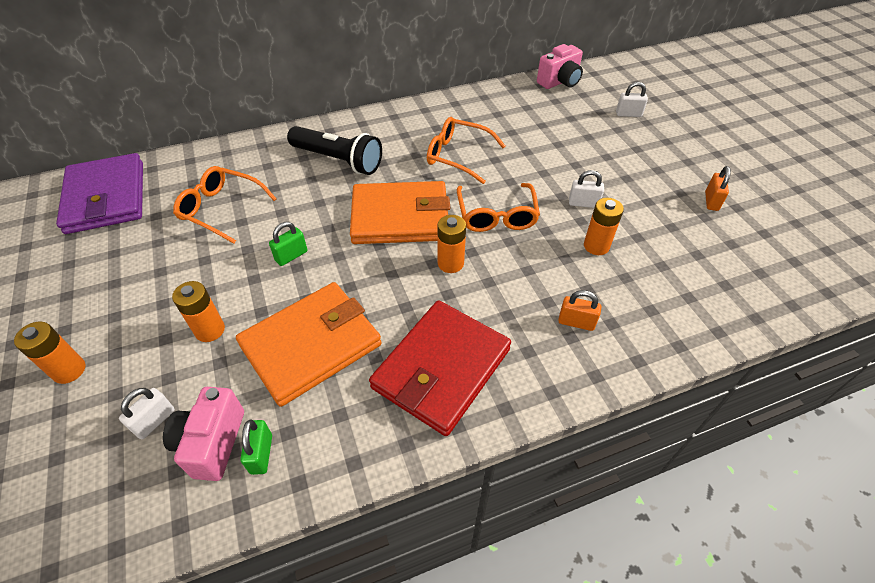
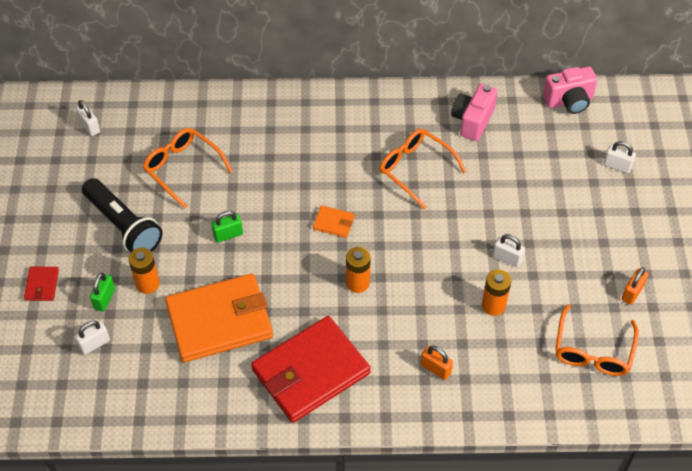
camera: 20 degrees right, 5 degrees up
(69, 370) = (42, 285): orange battery -> red wallet
(106, 197) = (89, 126): purple wallet -> white padlock
(212, 443) = (130, 373): pink camera -> pink camera (472, 121)
(261, 454) = (161, 392): green padlock -> green padlock (104, 299)
(338, 160) = (301, 142): black flashlight -> black flashlight (123, 226)
(400, 217) = (334, 223): orange wallet -> orange wallet, size x0.41
(497, 216) = (420, 248): orange glasses -> orange glasses (592, 351)

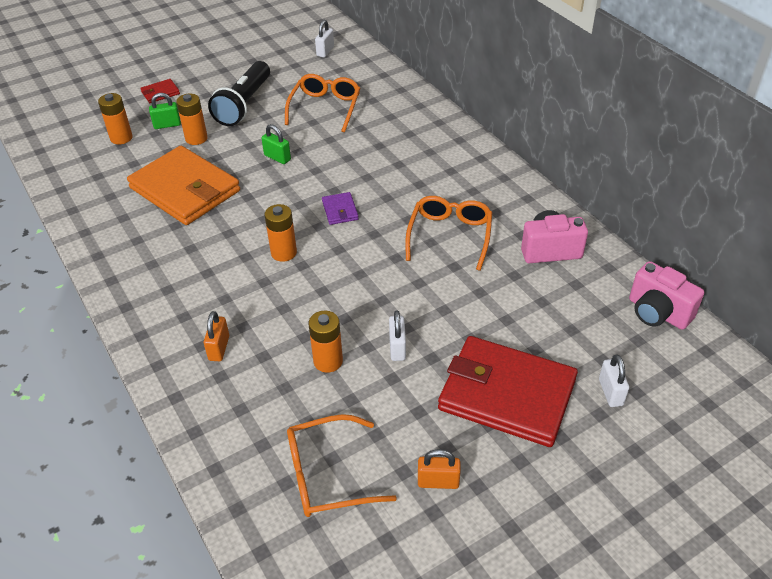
camera: 60 degrees right, 10 degrees down
(94, 344) = (121, 138): white padlock -> orange battery
(310, 372) = (164, 264): red wallet -> red wallet (506, 394)
(334, 223) = (340, 210): orange wallet -> purple wallet

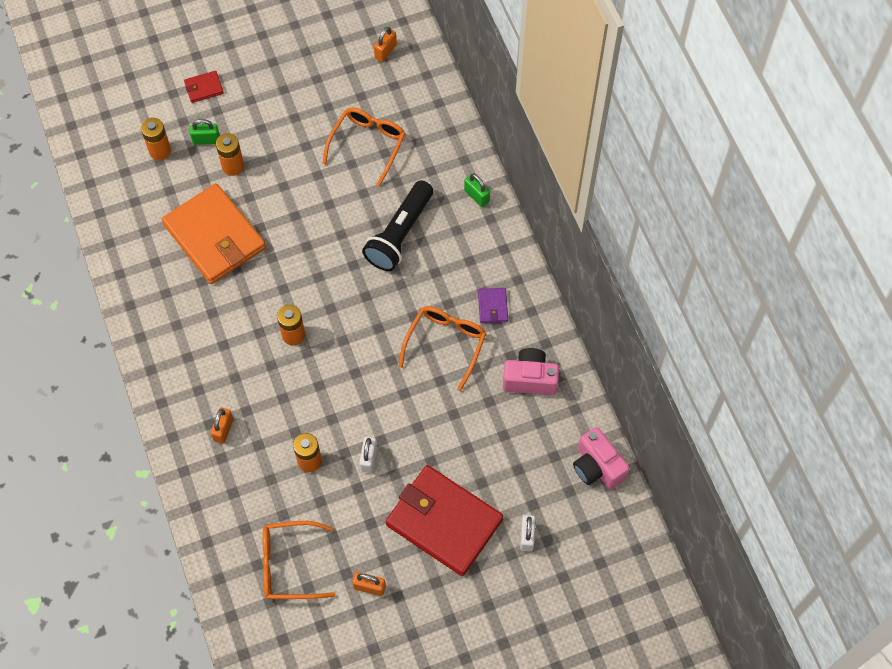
camera: 10 degrees right, 20 degrees up
(244, 104) = (286, 123): black flashlight -> black flashlight (399, 234)
(277, 157) = (307, 209): green padlock -> green padlock (476, 196)
(325, 51) = (385, 51): white padlock -> orange padlock
(340, 210) = (353, 292): purple wallet -> purple wallet (492, 306)

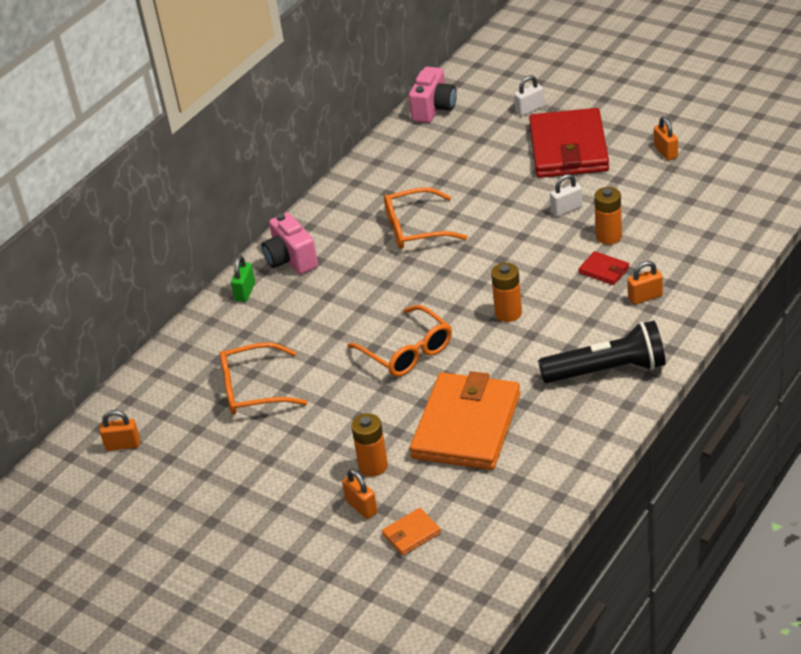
camera: 120 degrees left, 25 degrees down
(160, 151) = (411, 534): orange battery -> orange wallet
(204, 88) = (297, 554): red wallet -> red wallet (604, 270)
(206, 140) = (361, 507): green padlock -> orange padlock
(288, 565) = (705, 197): orange glasses -> orange glasses (408, 352)
(399, 234) = (334, 313): black flashlight -> black flashlight (607, 370)
(492, 306) = (351, 224): purple wallet -> none
(530, 379) = (397, 173): pink camera -> pink camera (291, 260)

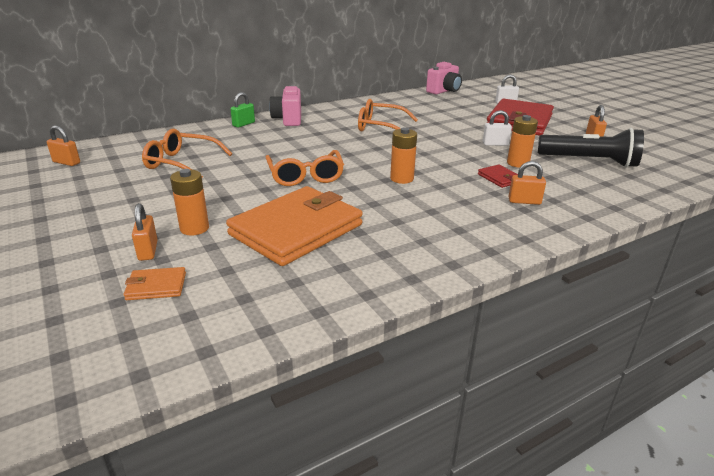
camera: 20 degrees right, 10 degrees down
(607, 370) = (453, 235): black flashlight -> black flashlight (589, 161)

